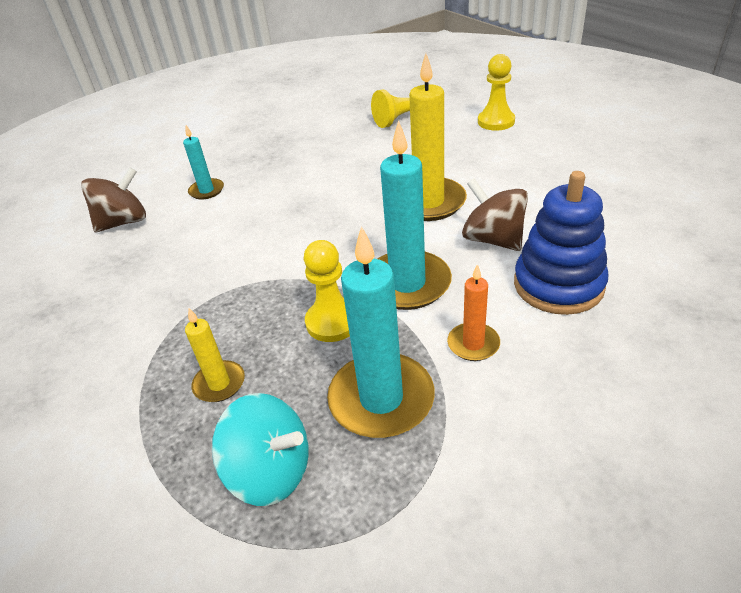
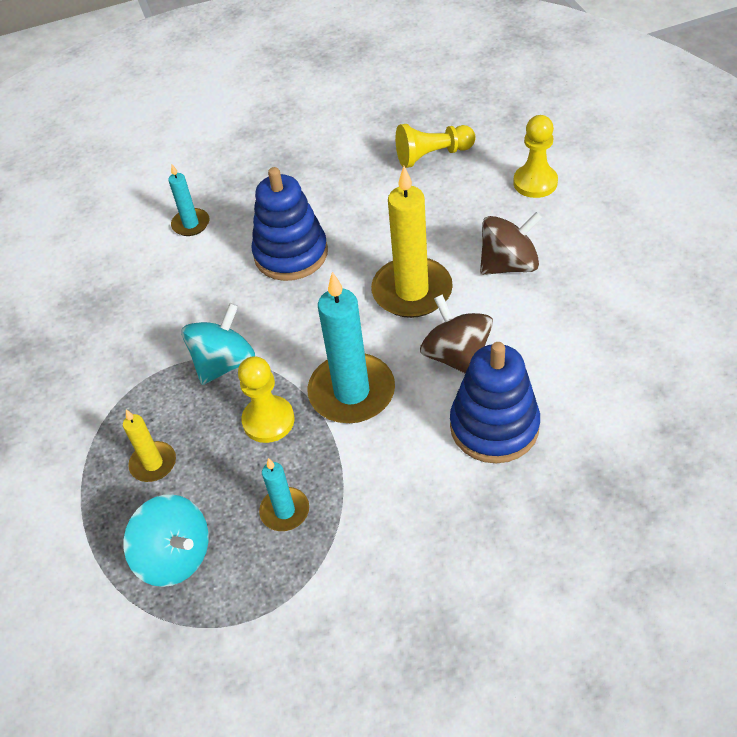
camera: 15 degrees right, 10 degrees up
(123, 222) = (101, 251): brown spinning top -> brown spinning top (508, 265)
(271, 284) = (224, 363): none -> turquoise spinning top
(307, 196) = (291, 254): none -> blue stacking toy
(381, 399) = (285, 511): turquoise candle -> turquoise candle, size x0.53
(473, 344) = (385, 474): orange candle -> none

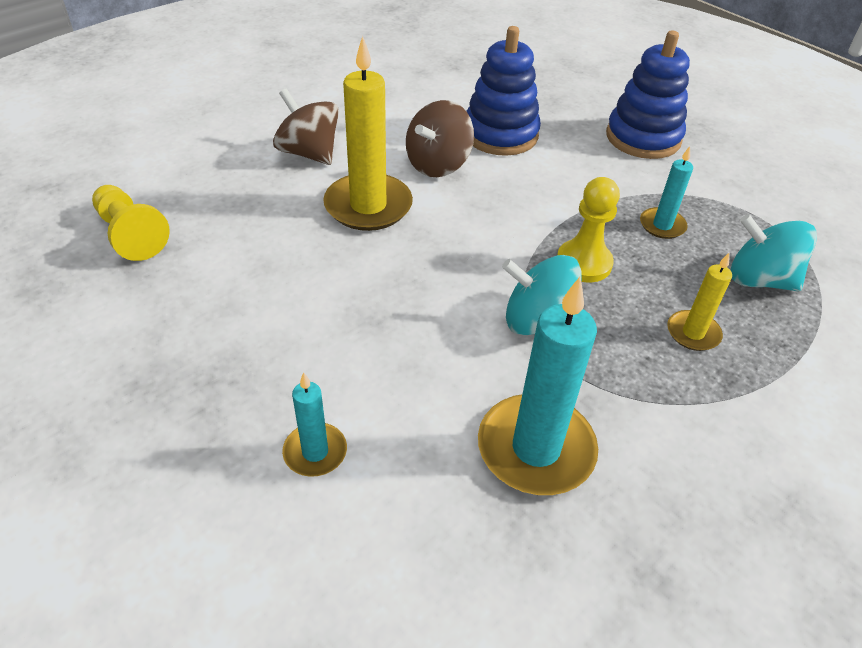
camera: 120 degrees left, 5 degrees down
(175, 556) = (759, 280): turquoise spinning top -> turquoise spinning top turned 75 degrees counterclockwise
(291, 254) = (344, 316): blue stacking toy -> blue stacking toy (643, 138)
(352, 392) = (515, 217): turquoise candle -> turquoise candle (536, 448)
(535, 183) = (178, 154): yellow pawn -> none

